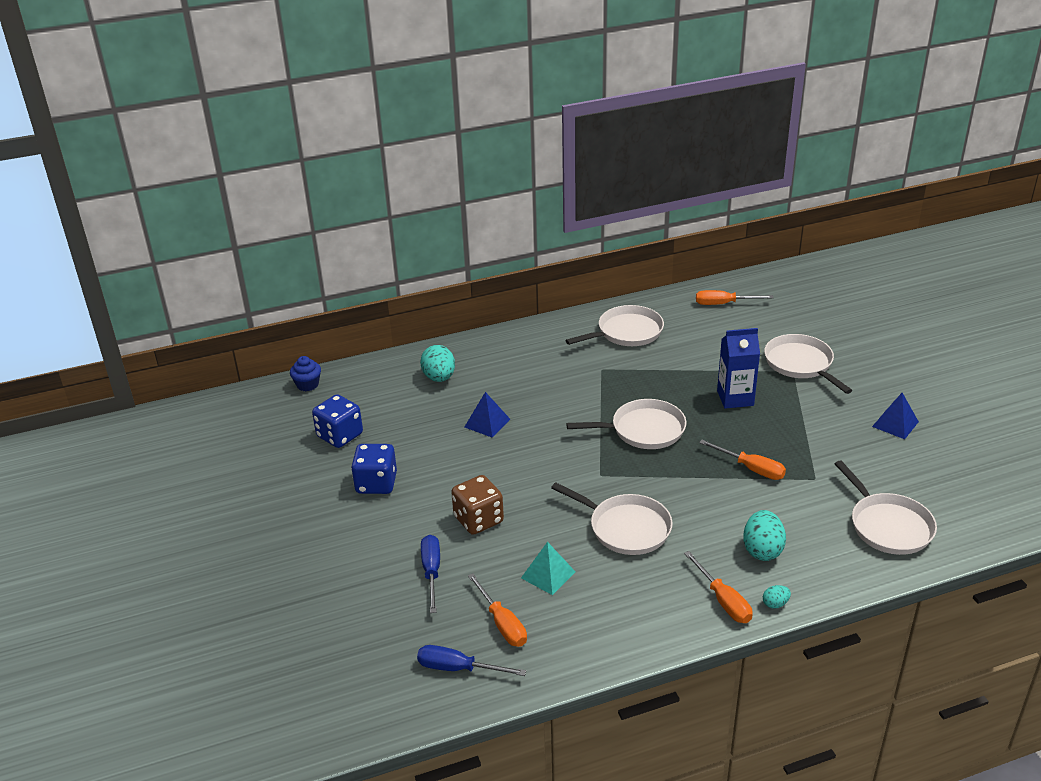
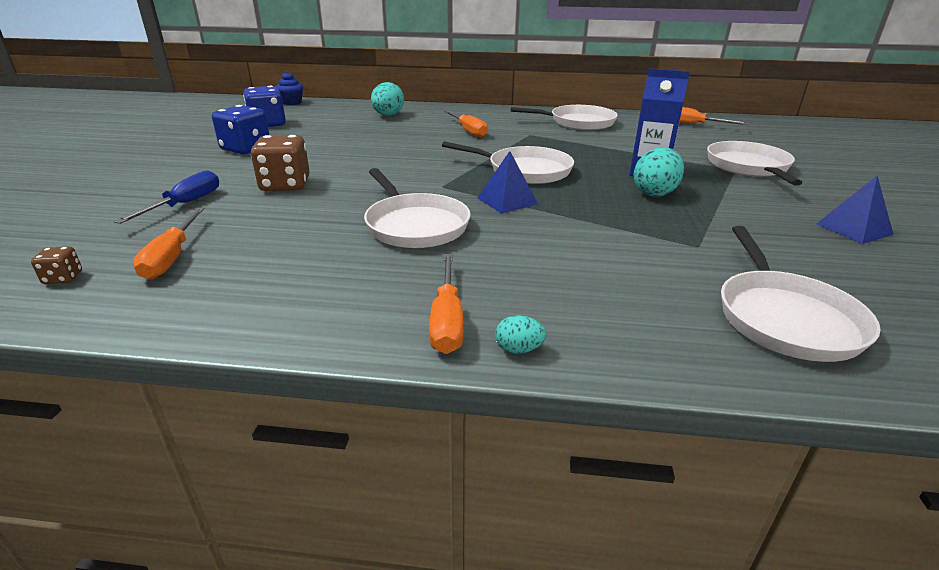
camera: 25 degrees right, 5 degrees down
(458, 668) = (63, 278): blue screwdriver -> brown dice
(487, 423) = (387, 140): blue pyramid -> blue pyramid (507, 201)
(548, 574) = (281, 235): turquoise pyramid -> none
(751, 468) = (617, 219): orange screwdriver -> orange screwdriver (468, 131)
(762, 550) = (560, 288): turquoise egg -> turquoise egg (654, 193)

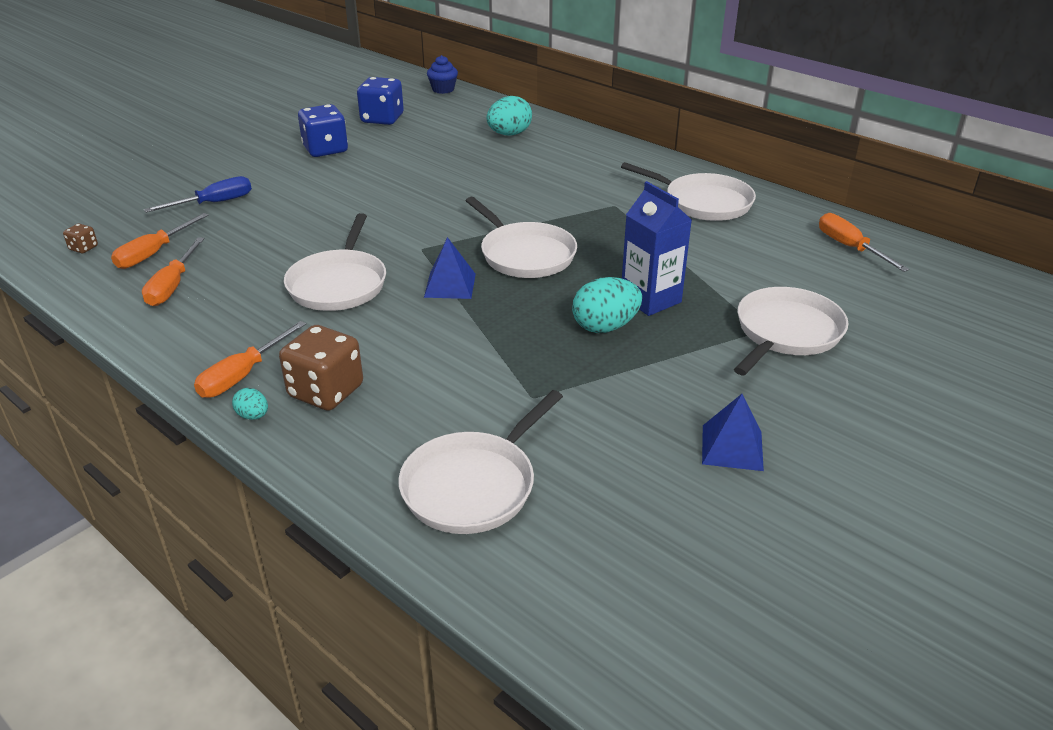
camera: 35 degrees right, 5 degrees up
(285, 185) = (302, 205): brown dice -> brown dice (326, 391)
(468, 131) = (556, 181): orange screwdriver -> orange screwdriver (173, 286)

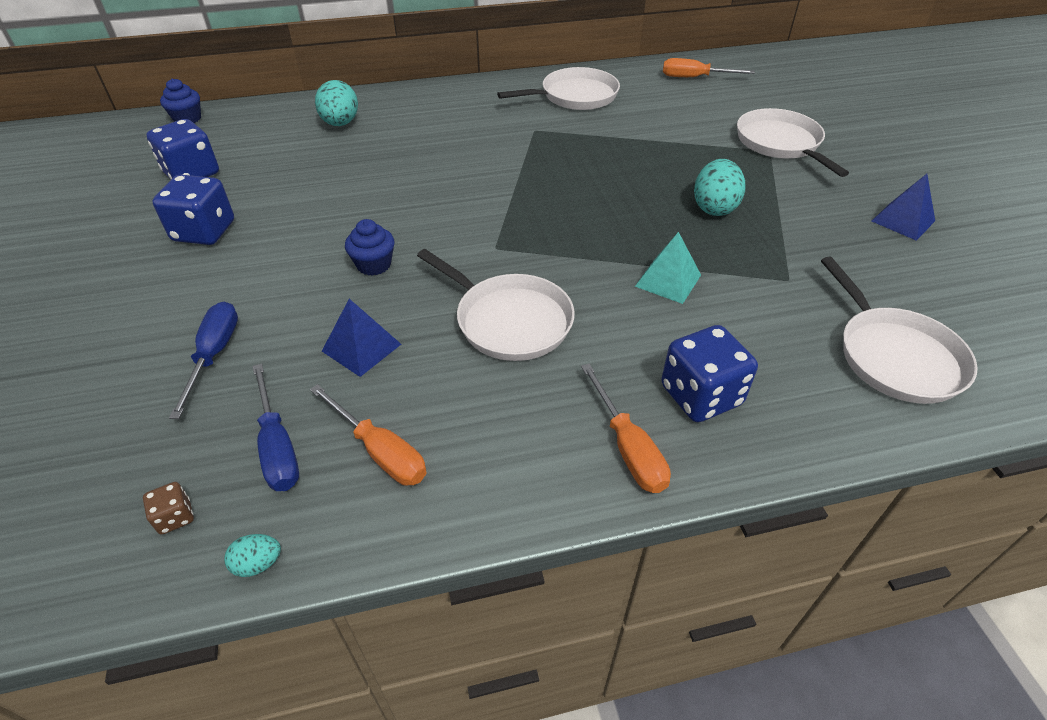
camera: 55 degrees left, 10 degrees up
(154, 253) = (277, 446): orange screwdriver -> blue screwdriver
(253, 416) = (710, 463): turquoise egg -> turquoise egg (258, 564)
(326, 391) = (700, 395): brown dice -> blue dice
(350, 214) = (374, 265): none -> blue cupcake
(450, 285) = (579, 256): blue pyramid -> blue pyramid (361, 347)
(461, 335) = (668, 280): none -> turquoise pyramid
(525, 255) = (568, 199): white pan -> none
(650, 299) = (692, 173): blue carton -> none

